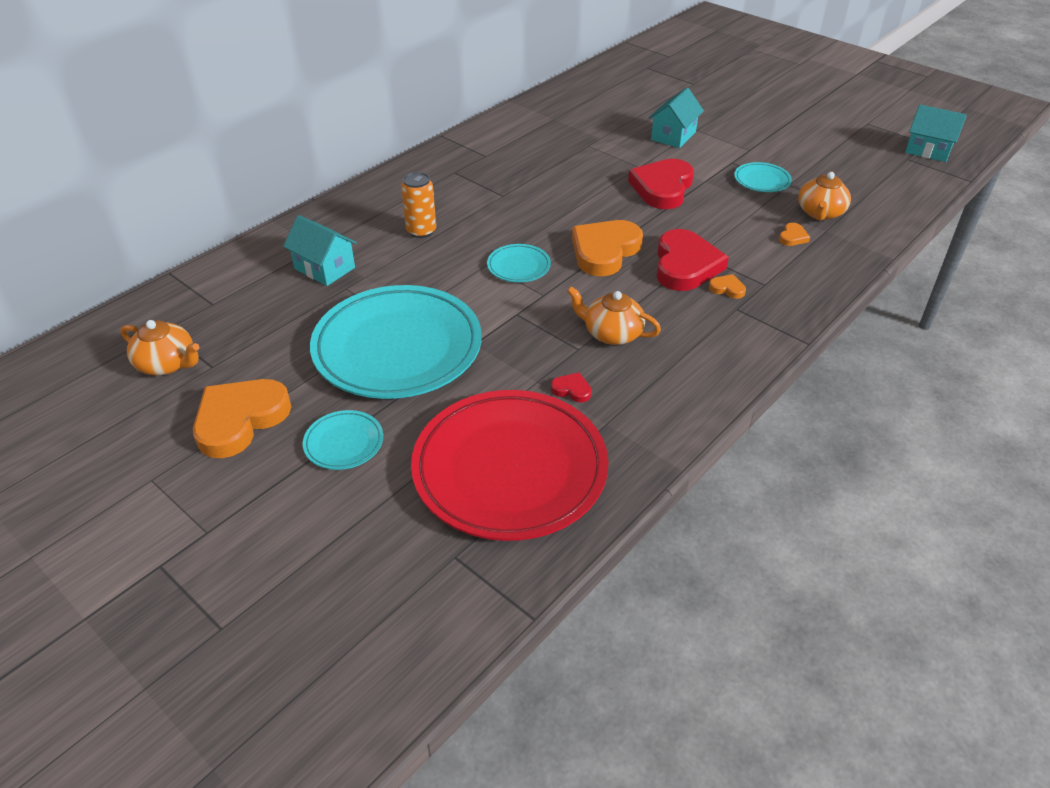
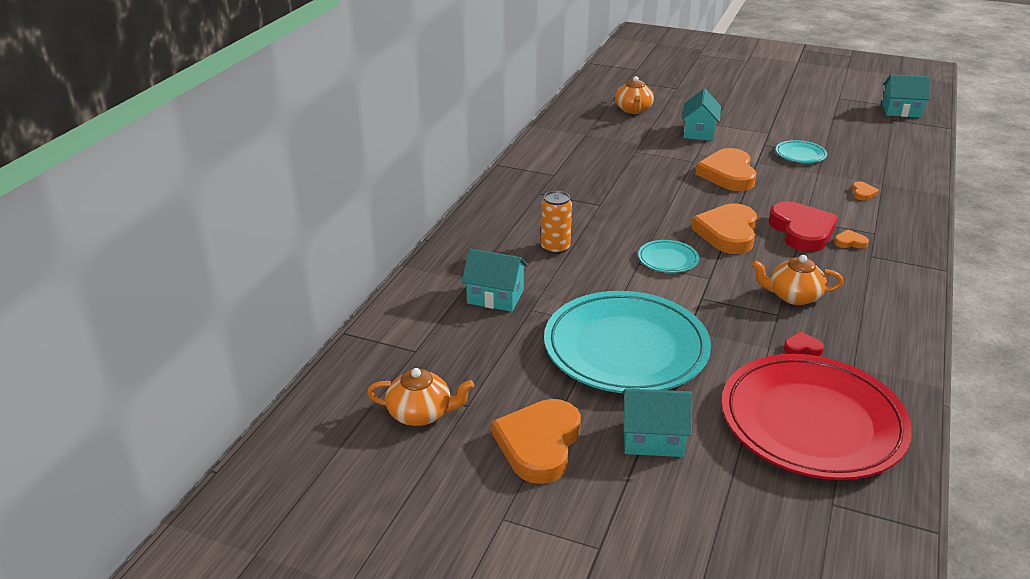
camera: 20 degrees left, 10 degrees down
(344, 443) = (652, 439): turquoise plate -> turquoise house
(662, 188) = (728, 174): red heart -> orange heart
(820, 213) = (866, 171): orange teapot -> orange teapot (633, 110)

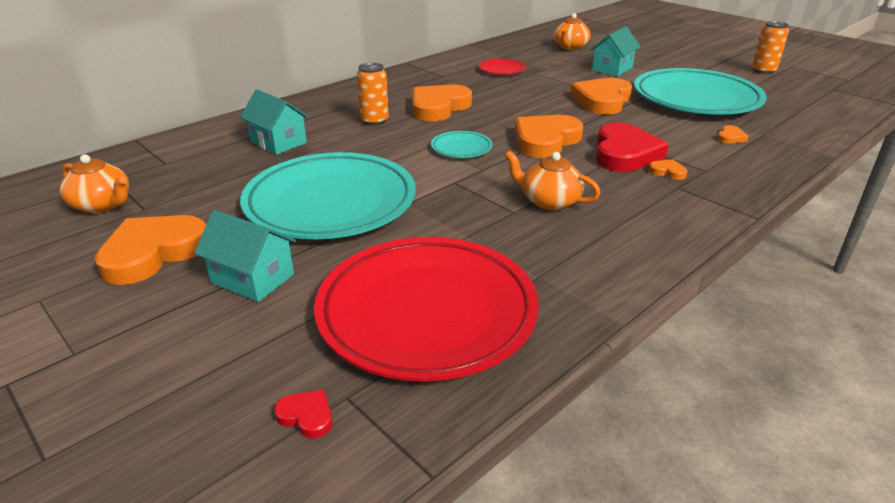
camera: 25 degrees right, 0 degrees up
(595, 216) = (438, 107): none -> orange heart
(601, 154) = (502, 70): none -> red plate
(800, 155) = (696, 99): turquoise plate -> turquoise plate, size x2.38
(802, 347) = (503, 245): red heart -> red heart (306, 416)
(823, 108) = (763, 71): none -> orange can
(901, 111) = (852, 84): turquoise house -> none

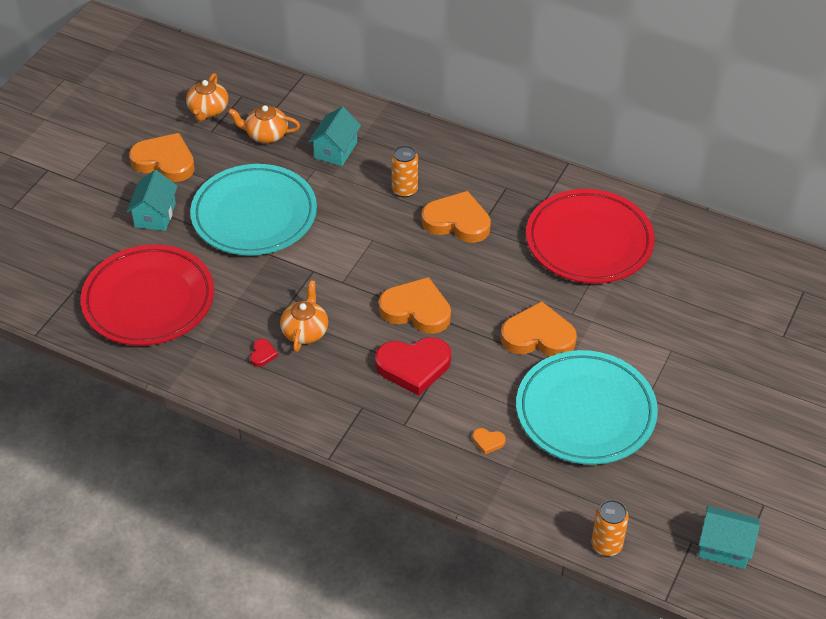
camera: 70 degrees right, 15 degrees up
(306, 416) = (57, 280): red heart -> red heart (262, 354)
(461, 148) = (375, 259): turquoise plate -> none
(502, 70) = (589, 241): red plate -> red plate, size x2.38
(570, 47) = (710, 284): orange teapot -> orange teapot (266, 134)
(612, 69) = (647, 332): turquoise house -> turquoise house (724, 547)
(667, 172) = (388, 398): orange heart -> none
(763, 71) = (726, 475): orange can -> orange can (606, 545)

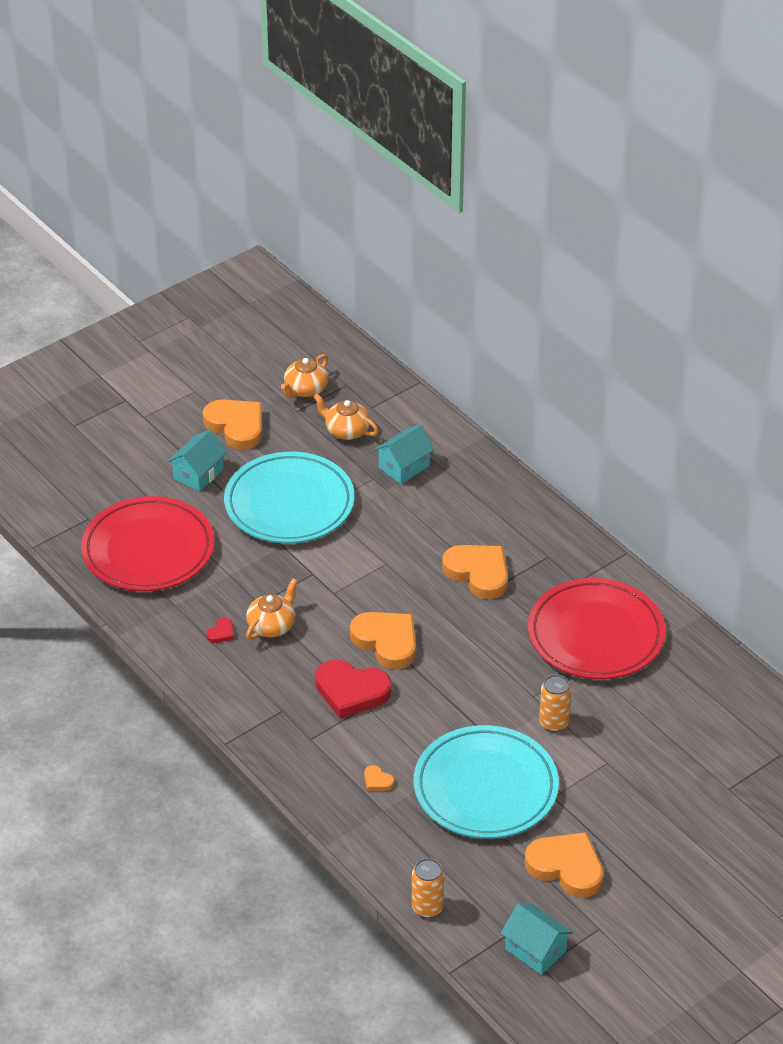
camera: 25 degrees right, 5 degrees down
(404, 190) = (447, 526): orange can -> orange can (553, 723)
(538, 336) = (486, 705): orange heart -> orange heart (566, 867)

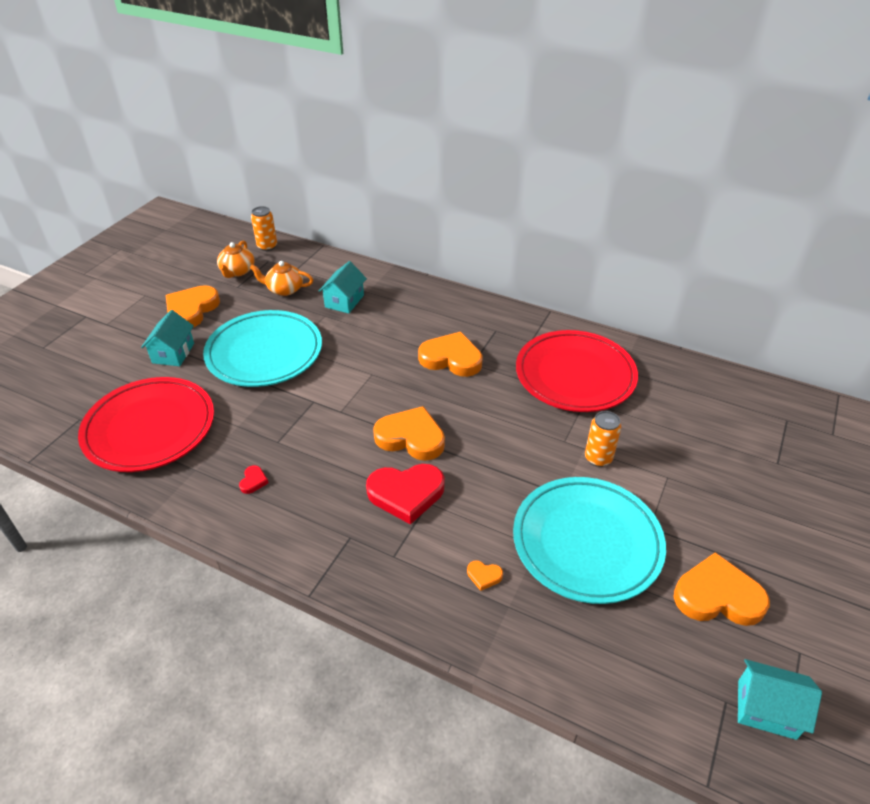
camera: 25 degrees left, 0 degrees up
(236, 426) = (191, 310): orange heart -> orange heart turned 90 degrees counterclockwise
(272, 625) = (299, 458): orange teapot -> none
(427, 907) = (626, 706): orange can -> orange can (267, 246)

